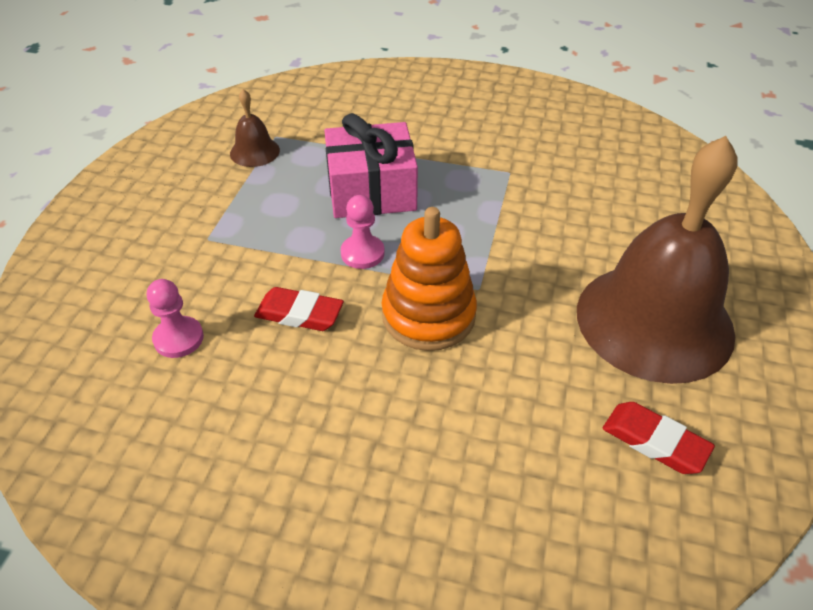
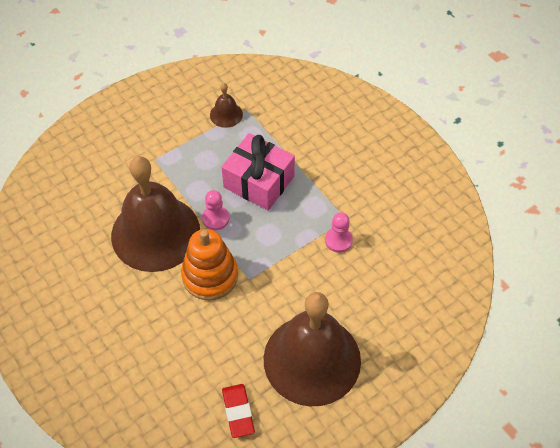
camera: 40 degrees right, 10 degrees up
(178, 338) = (96, 209): pink pawn -> pink pawn (338, 240)
(299, 314) = (155, 233): red eraser -> brown bell

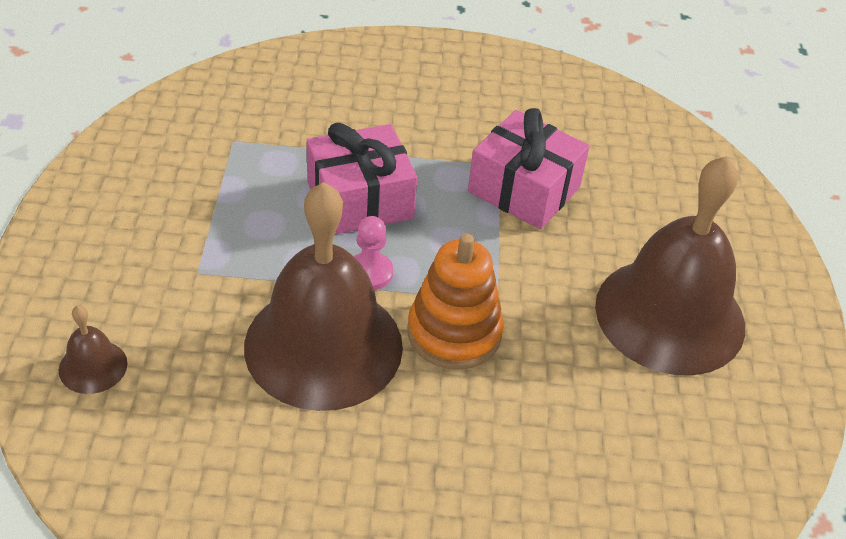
camera: 55 degrees left, 10 degrees down
(226, 114) = (216, 162): brown bell -> brown bell (93, 366)
(238, 412) = (687, 431): red eraser -> none
(338, 240) = (524, 189): pink pawn -> pink gift

